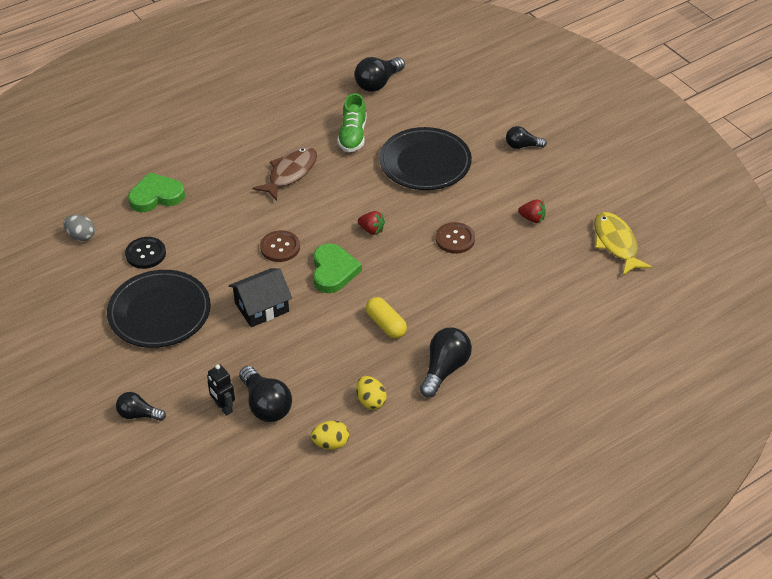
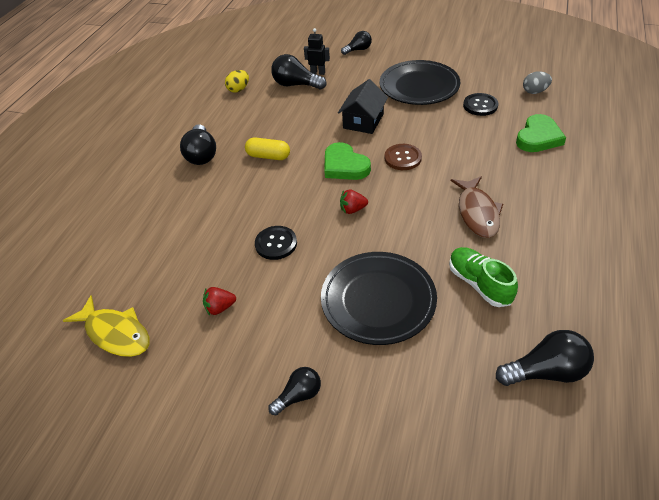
camera: 145 degrees right, 0 degrees up
(370, 401) = (235, 116): yellow egg -> none
(378, 83) = (546, 371): black light bulb -> black light bulb turned 75 degrees clockwise
(455, 239) = (276, 244): brown button -> black button

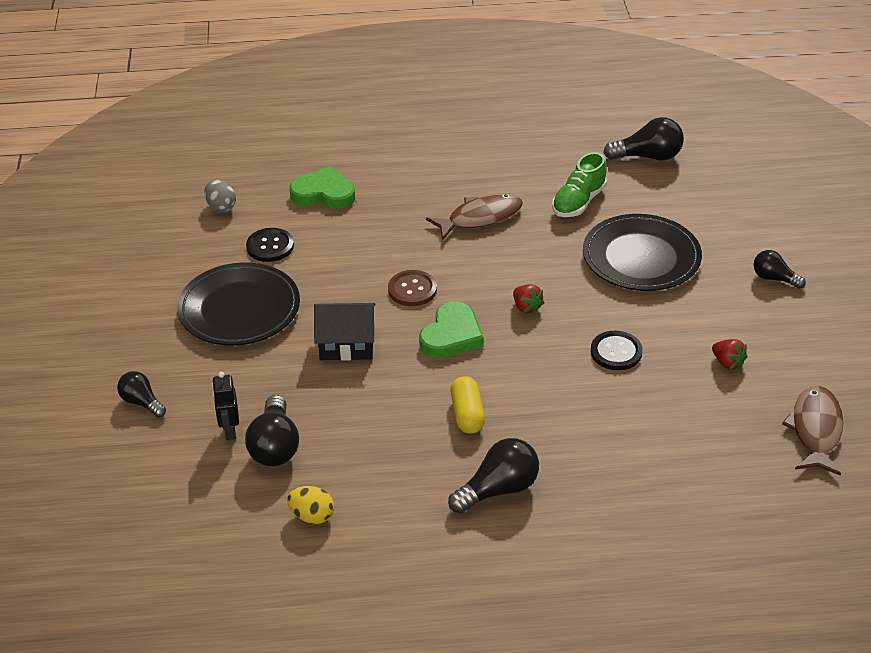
camera: 115 degrees left, 5 degrees down
(115, 333) = (815, 430): yellow fish -> brown fish
(546, 371) = (648, 156): black light bulb -> black light bulb turned 120 degrees clockwise

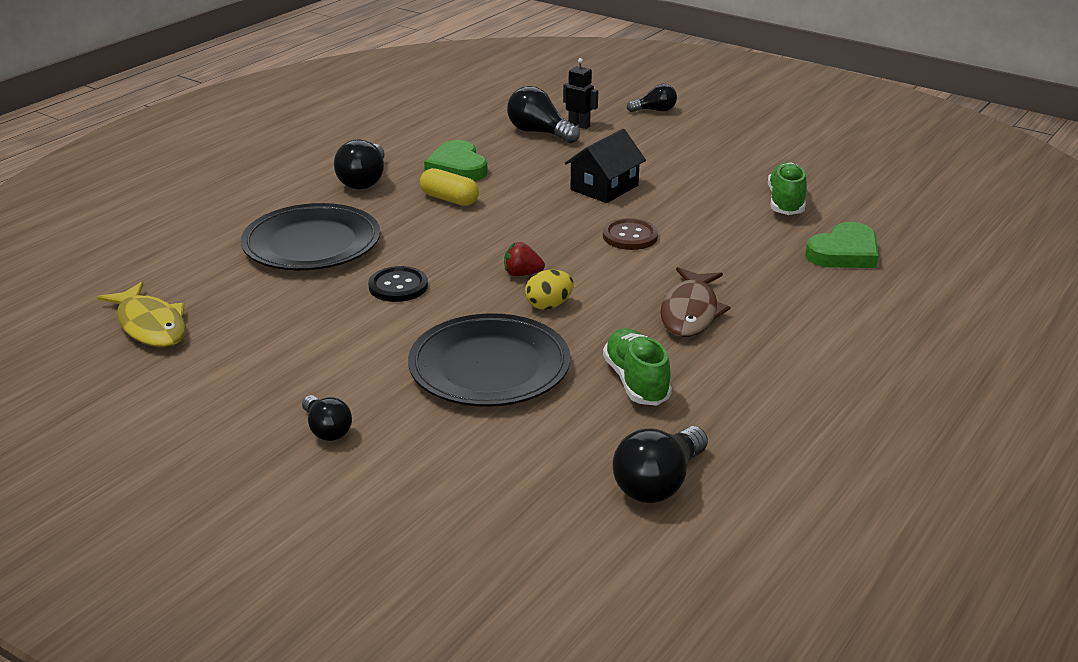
camera: 130 degrees right, 10 degrees down
(221, 207) = (881, 202): grey egg -> none
(239, 309) = (712, 166): black plate -> black plate (312, 244)
(270, 246) = (786, 202): black button -> green shoe
(312, 516) = (458, 124): yellow egg -> yellow egg (549, 305)
(451, 335) = (544, 228): green heart -> green heart (457, 167)
(727, 363) = (287, 330): red strawberry -> none
(774, 278) = (327, 430): black light bulb -> black light bulb turned 75 degrees clockwise
(815, 430) = (150, 325): brown fish -> yellow fish

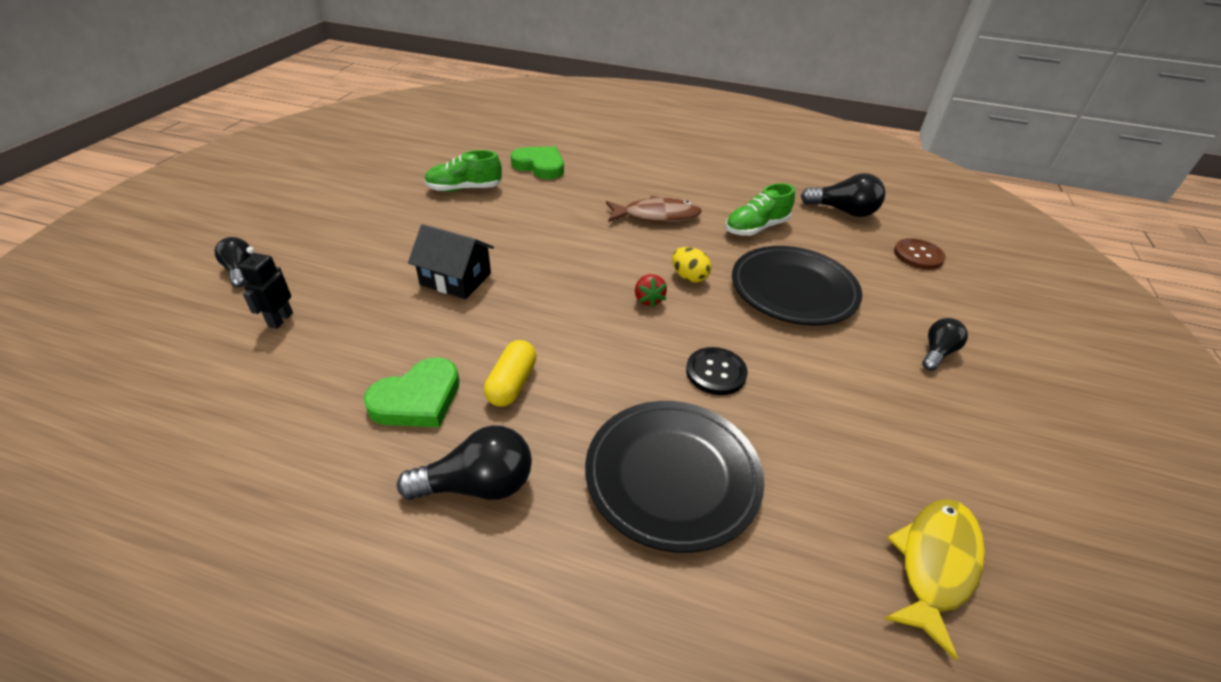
camera: 110 degrees left, 10 degrees up
(539, 133) = (303, 348): black light bulb -> none
(630, 236) = (552, 253): brown button -> brown button (918, 255)

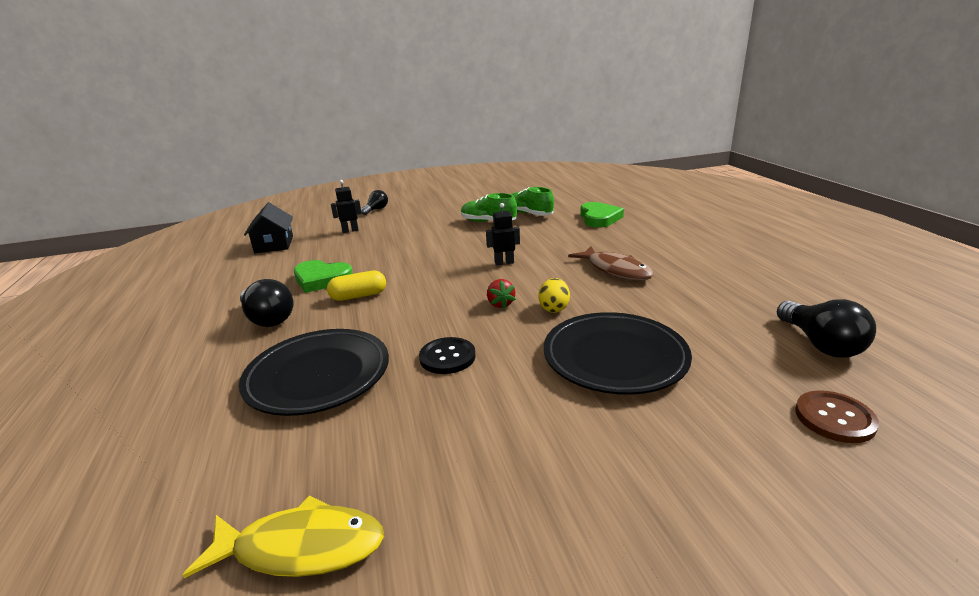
camera: 60 degrees right, 15 degrees down
(455, 279) = (435, 247): black house -> black house (274, 244)
(563, 258) = (504, 263): none -> black robot
(648, 300) = (500, 304): red strawberry -> red strawberry turned 60 degrees counterclockwise
(756, 228) = (683, 311): green shoe -> green shoe (488, 222)
(937, 352) = (645, 479): black light bulb -> none

